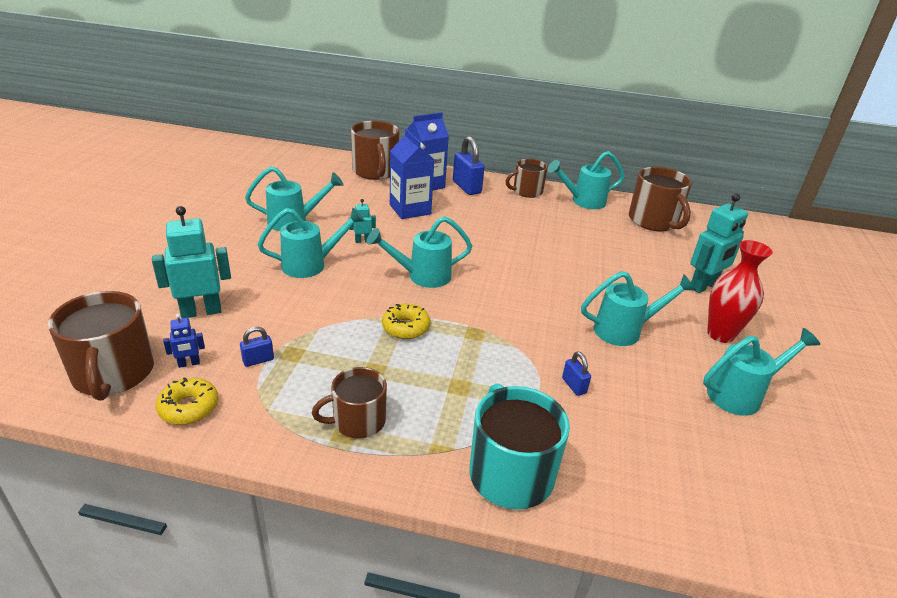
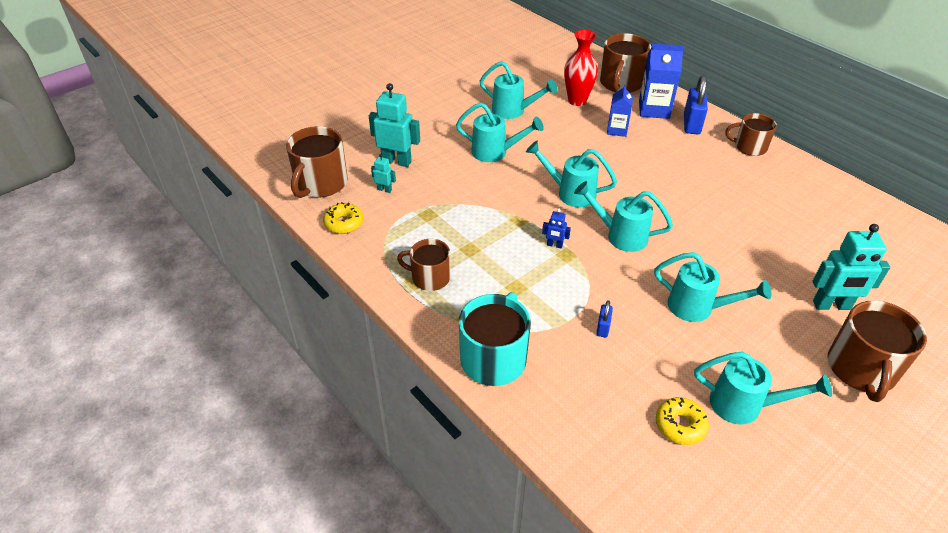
camera: 40 degrees right, 10 degrees up
(189, 364) = (364, 195): blue robot -> blue robot (554, 245)
(258, 360) = (404, 210): blue padlock -> none
(362, 241) = (551, 146): turquoise robot -> turquoise robot (384, 189)
(406, 327) = (519, 228): yellow donut -> yellow donut (680, 425)
(410, 209) = (617, 130): blue carton -> blue carton, size x0.63
(583, 201) = (800, 176): turquoise watering can -> turquoise watering can (620, 235)
(653, 221) = (858, 224): brown mug -> brown mug (861, 369)
(720, 334) = (790, 352): red vase -> red vase (577, 101)

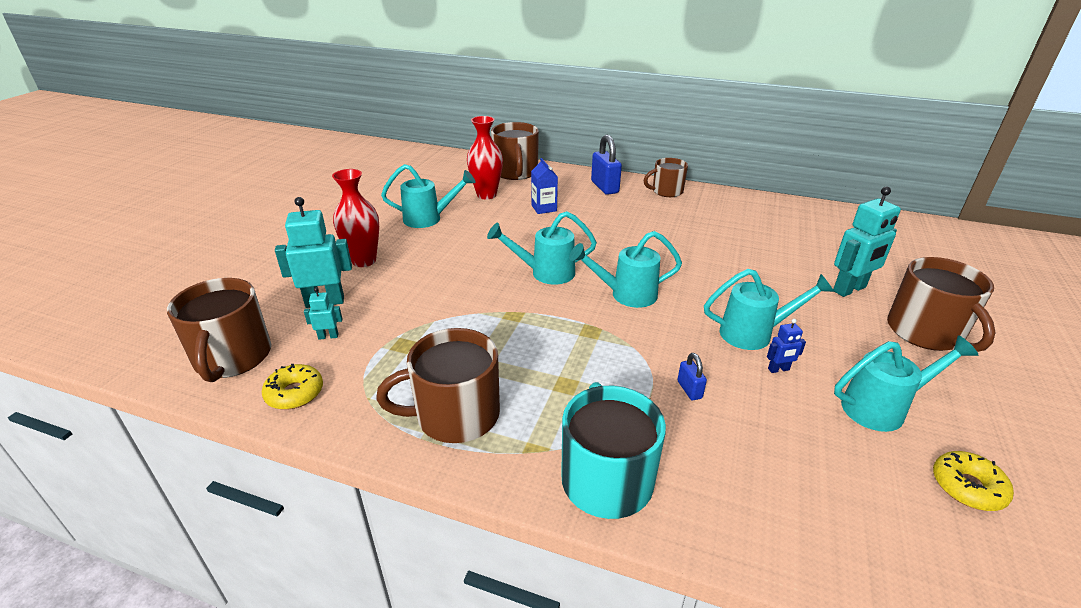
camera: 30 degrees left, 10 degrees down
(429, 278) = (455, 415): brown mug -> brown mug, size x1.56
(442, 135) = (364, 261): none -> red vase
(495, 152) = (438, 260): turquoise watering can -> none
(554, 245) = (570, 326): blue robot -> blue robot (778, 369)
(654, 109) = (562, 184): blue carton -> none
(680, 425) = (853, 458): yellow donut -> yellow donut (967, 487)

